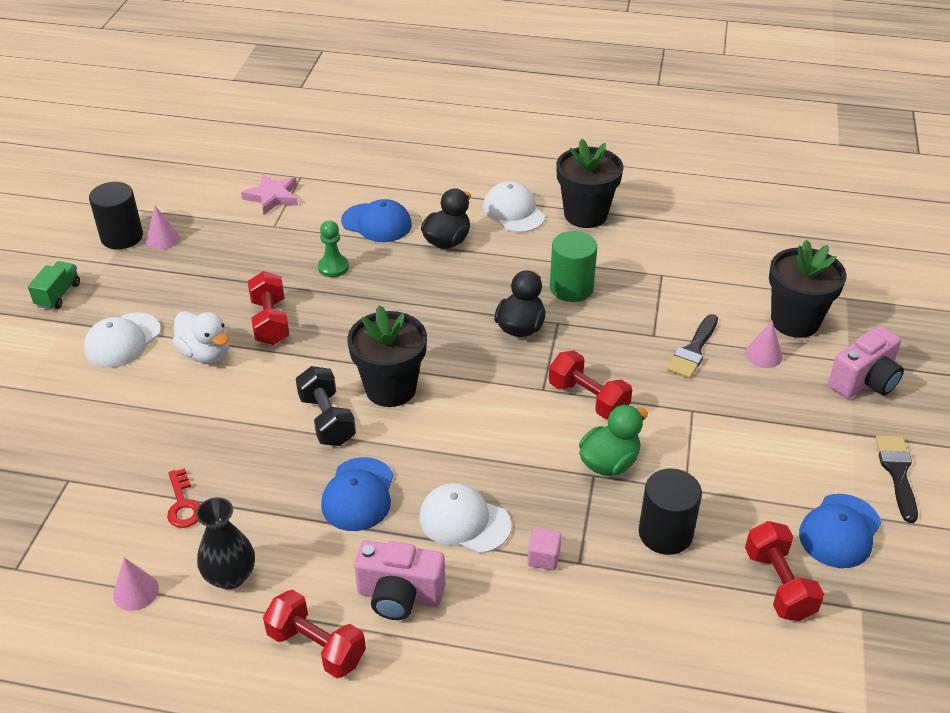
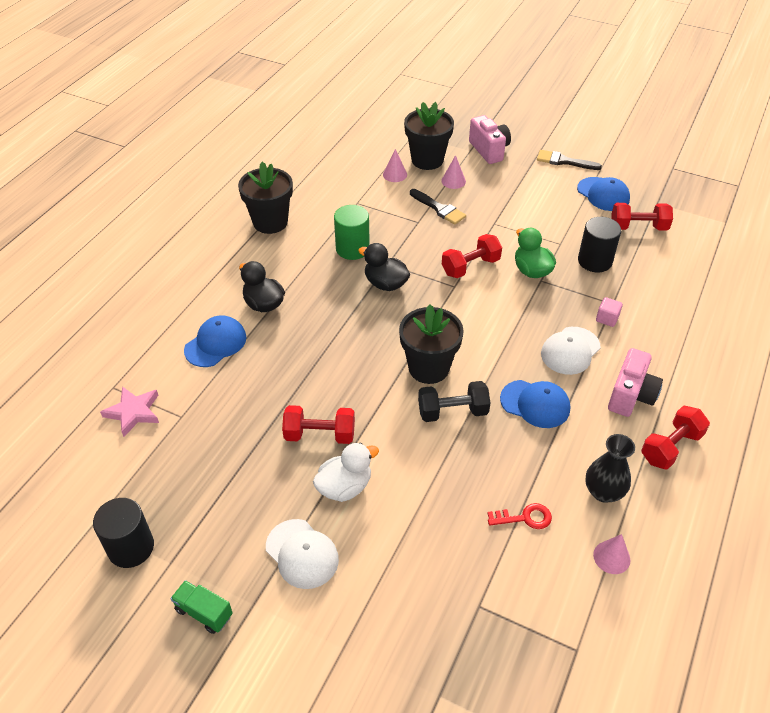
camera: 75 degrees left, 5 degrees up
(162, 239) = (154, 510): pink cone -> pink cone (395, 174)
(333, 267) = (263, 382): green pawn -> none
(513, 211) = (245, 259): white cap -> none

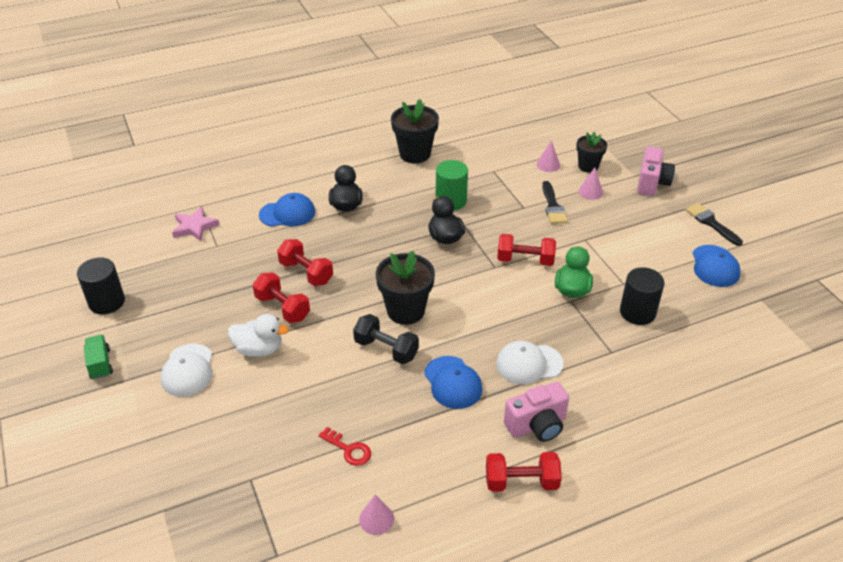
camera: 40 degrees right, 5 degrees down
(427, 160) = (588, 166): black flower pot -> black flower pot, size x0.63
(603, 492) = (427, 474): black vase -> none
(607, 318) = (591, 360): pink cube -> none
(638, 227) = (714, 308): red dumbbell -> red dumbbell (306, 272)

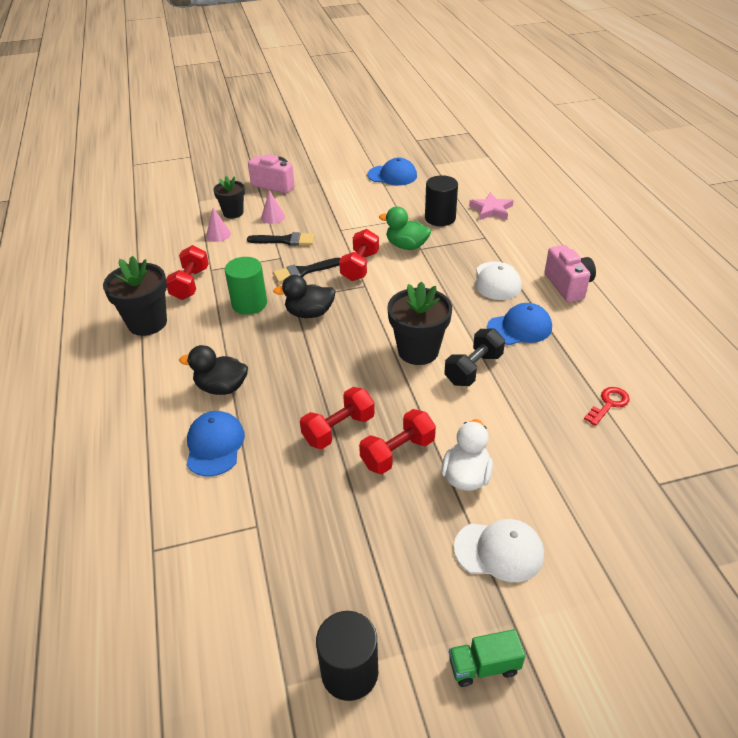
camera: 80 degrees left, 0 degrees up
(194, 227) = (203, 556): pink star -> pink star (491, 210)
(376, 519) = (686, 389): pink cone -> none
(521, 482) = (629, 301): red dumbbell -> red dumbbell (190, 284)
(711, 223) = (339, 167): black brush -> black brush (304, 271)

